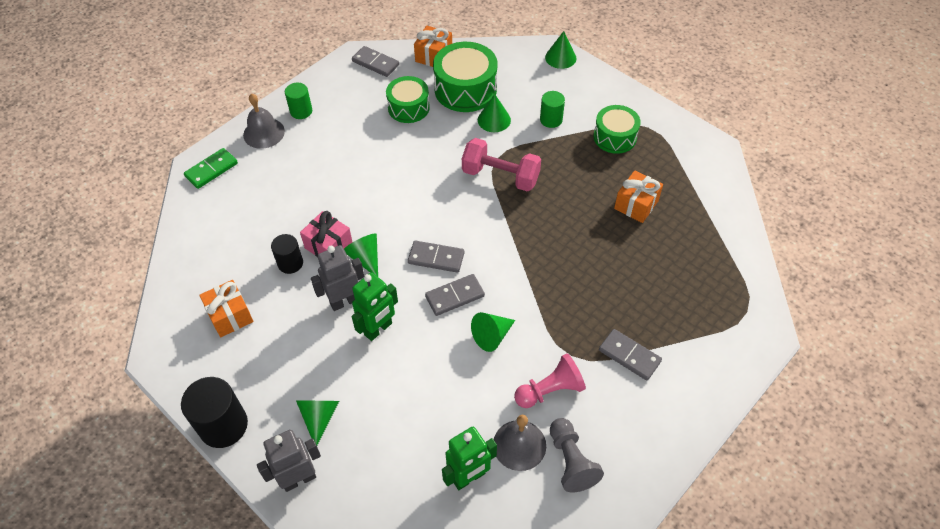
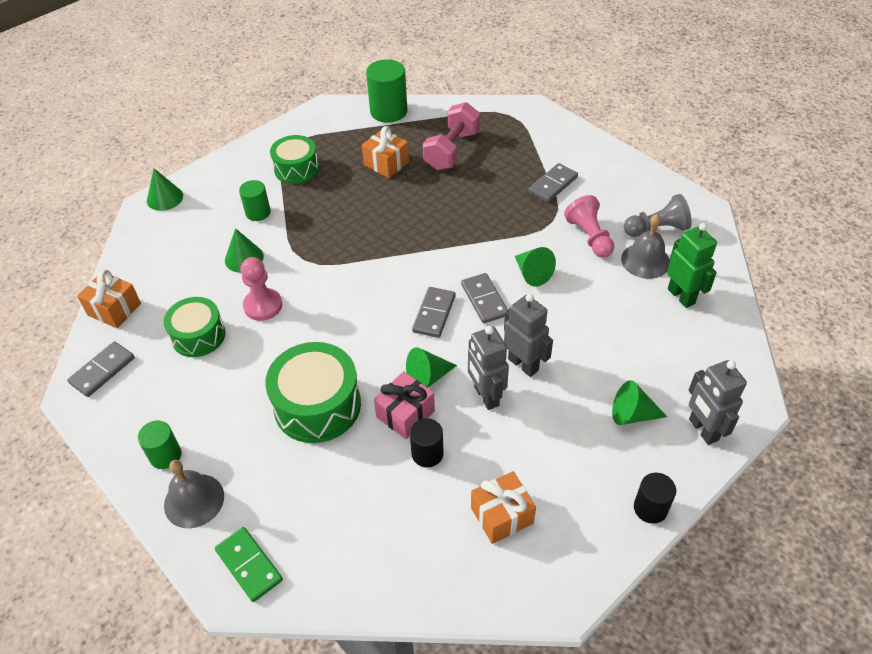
camera: 85 degrees left, 5 degrees down
(223, 425) = (650, 508): black cylinder -> black cylinder, size x0.60
(378, 329) = (523, 364): green robot -> grey robot
(441, 140) = (263, 305): none -> pink pawn
(465, 89) = (186, 281): green drum -> green drum (317, 405)
(500, 176) = (329, 257): pink dumbbell -> pink dumbbell (452, 150)
(722, 198) = (388, 111): none -> green cylinder

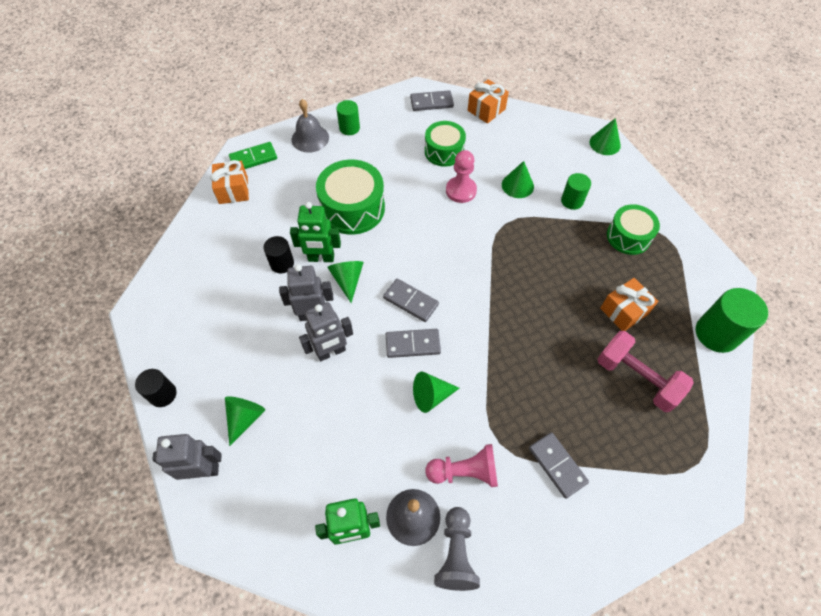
camera: 105 degrees right, 10 degrees up
(102, 370) = (431, 102): grey domino -> grey domino turned 60 degrees counterclockwise
(405, 414) = (321, 258): pink gift -> green robot
(502, 515) = (212, 294): orange gift -> orange gift (233, 190)

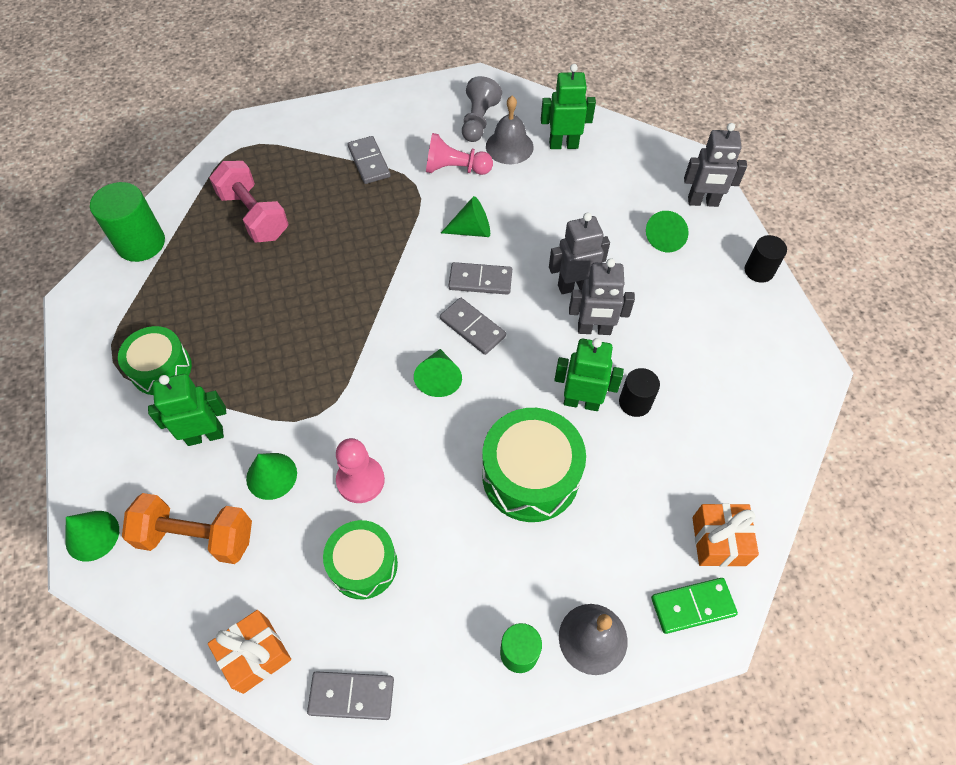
camera: 170 degrees left, 0 degrees up
(348, 280) = (548, 366): green cone -> green cone (439, 378)
(545, 151) = (197, 537): none -> orange dumbbell
(572, 201) = (205, 435): green cylinder -> green robot
(624, 311) = (226, 280): orange gift -> none

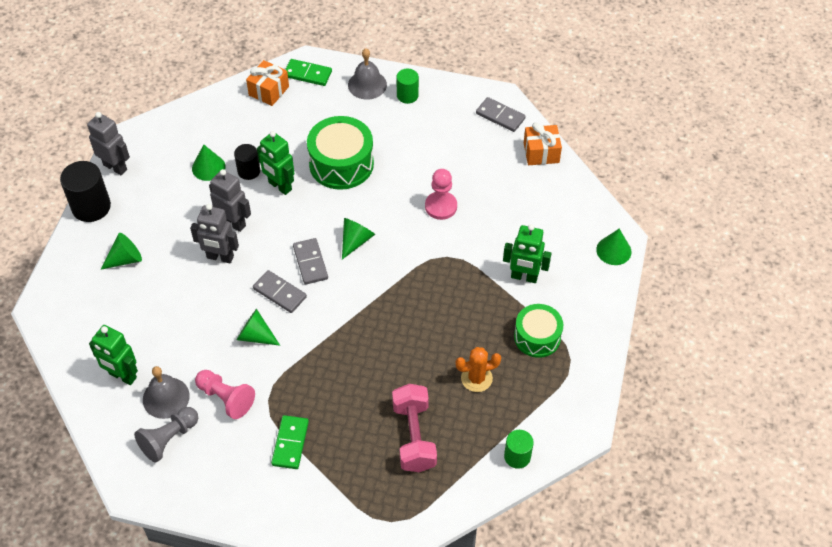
camera: 150 degrees left, 5 degrees down
(141, 243) = (517, 456): green cylinder -> green cylinder, size x0.60
(197, 537) = (551, 221): orange dumbbell -> none
(214, 294) = (476, 378): none -> orange cactus
(271, 476) = (493, 234): green cone -> green cone (208, 167)
(363, 565) = (463, 165): green drum -> none
(369, 162) = (290, 443): grey domino -> green domino
(703, 202) = (72, 272): grey robot -> grey robot (115, 167)
(759, 271) = (91, 207): black cylinder -> black cylinder, size x1.66

